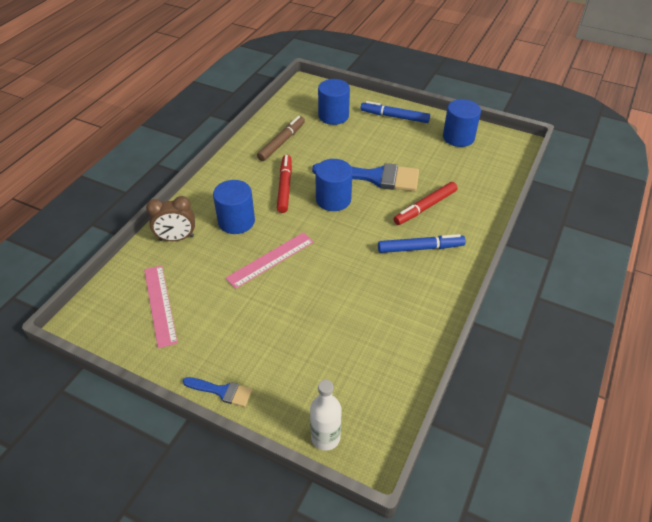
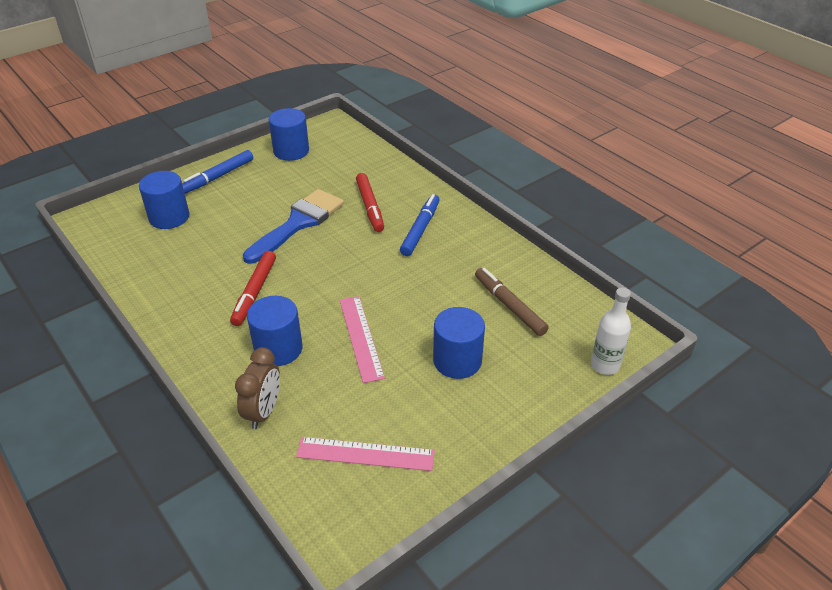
camera: 65 degrees left, 5 degrees down
(222, 391) = (519, 427): blue brush -> none
(282, 142) = (174, 271): brown marker -> brown marker (509, 306)
(284, 187) = (254, 292): red marker -> red marker turned 105 degrees counterclockwise
(333, 199) = (307, 262): blue cylinder -> blue cylinder (457, 361)

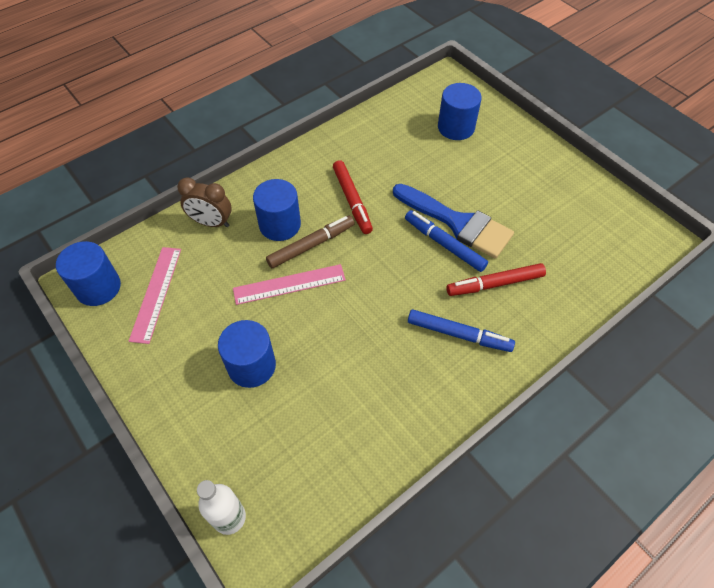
camera: 90 degrees right, 15 degrees up
(218, 177) = (527, 151): blue marker -> blue marker (444, 244)
(254, 292) = (352, 200): red marker -> red marker turned 120 degrees counterclockwise
(291, 151) = (590, 204): blue cylinder -> blue cylinder (98, 287)
(509, 306) = (328, 422): brown marker -> brown marker (311, 245)

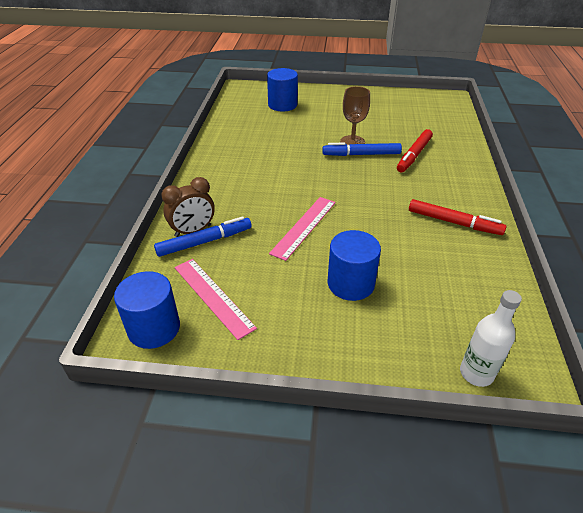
camera: 45 degrees left, 15 degrees down
(280, 225) = (247, 203): blue cylinder -> none
(311, 245) = (285, 200): brown marker -> none
(352, 200) = (275, 165): red marker -> red marker (454, 222)
(457, 223) = (352, 142): blue brush -> brown goblet
(459, 334) = (434, 186): blue marker -> blue marker (204, 242)

